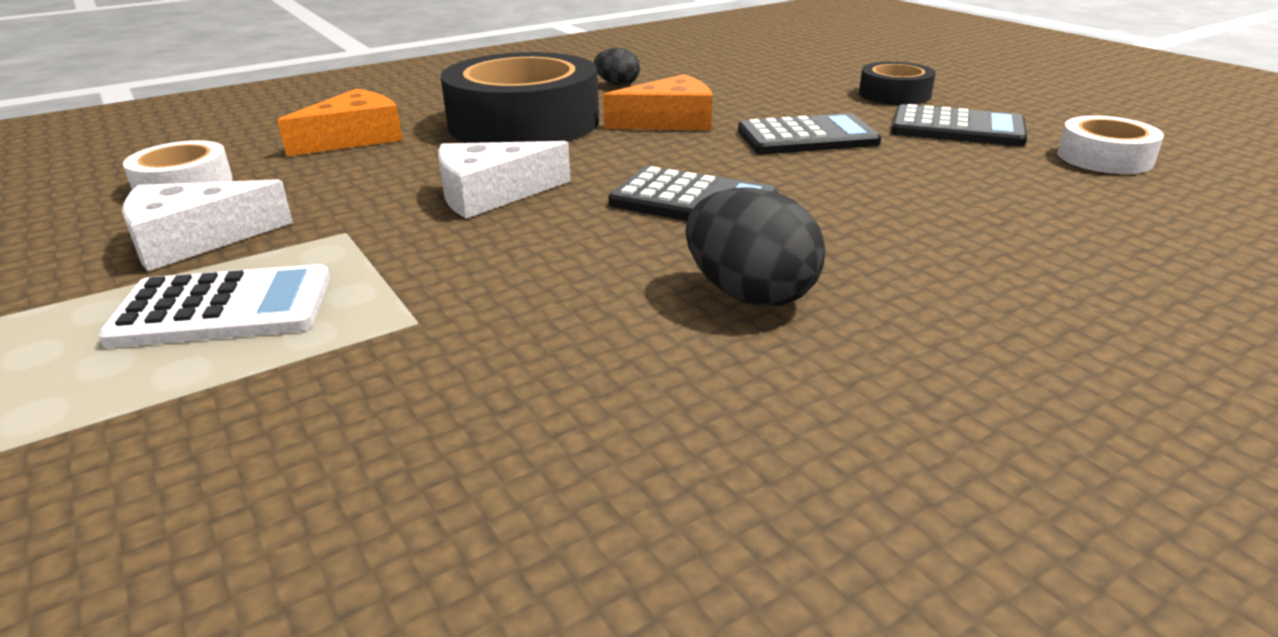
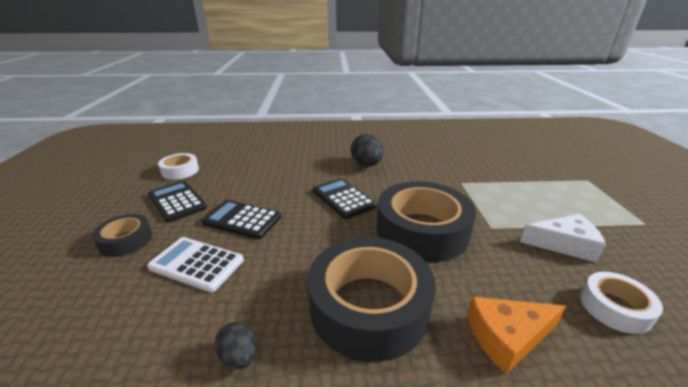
camera: 150 degrees left, 0 degrees up
(223, 309) = (526, 203): white calculator -> white calculator (197, 264)
(491, 194) = (422, 230): white cheese -> black tape
(669, 121) = (280, 264): orange cheese -> none

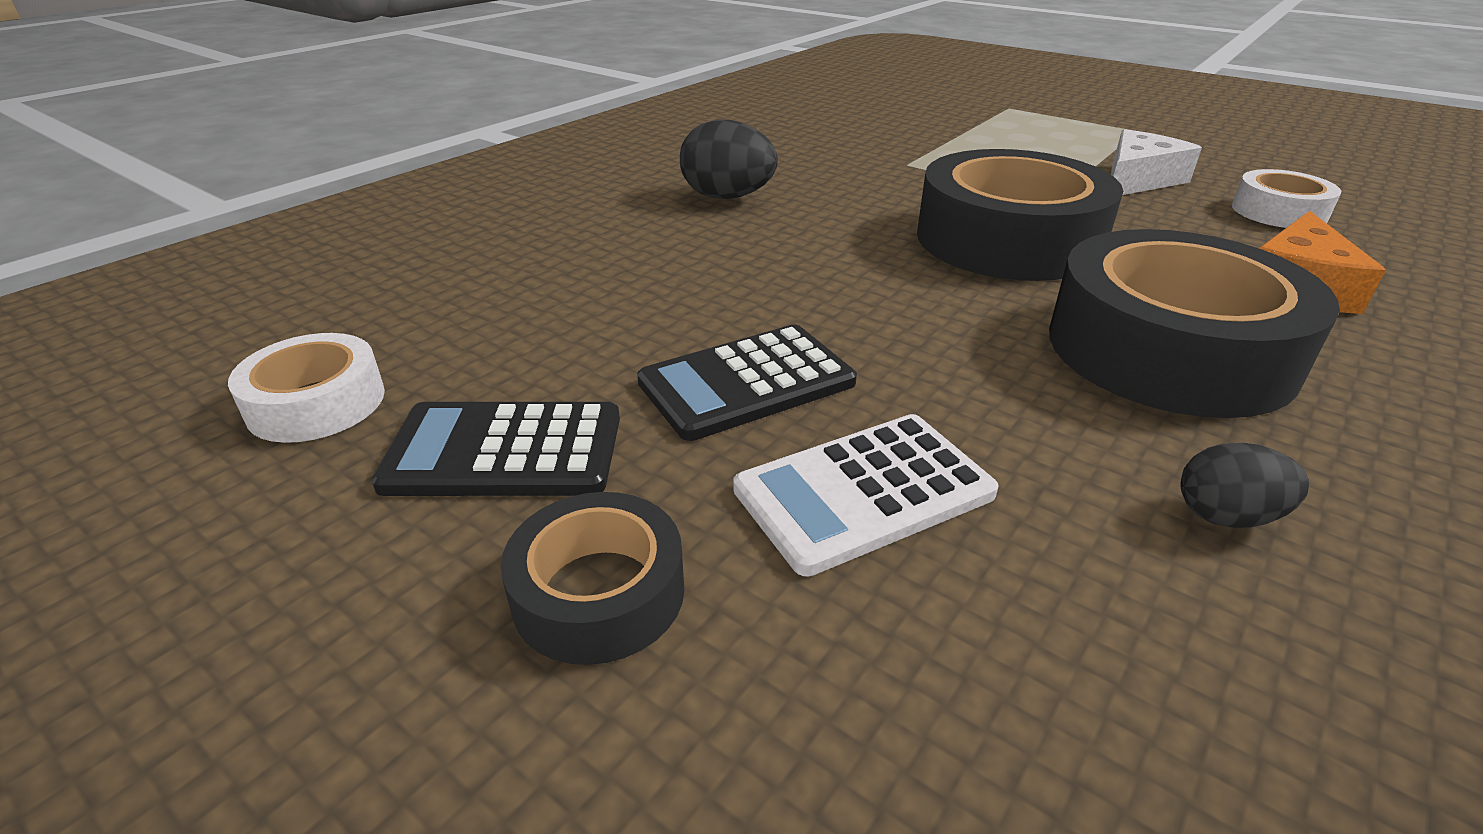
camera: 50 degrees left, 5 degrees up
(343, 198) = (820, 258): black calculator -> none

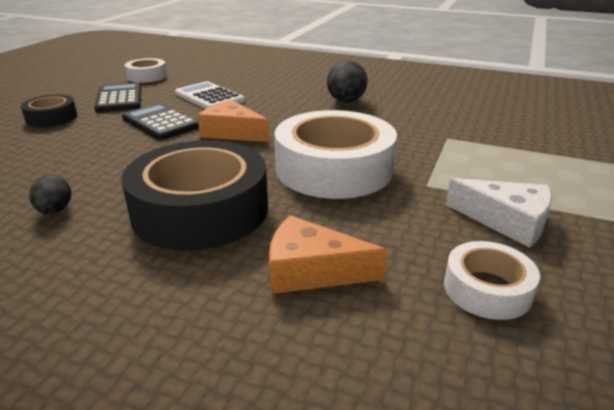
camera: 75 degrees right, 5 degrees down
(837, 303) = (232, 132): none -> orange cheese
(863, 492) = (88, 145): white calculator -> white calculator (209, 97)
(1008, 240) = (334, 169): black tape -> white tape

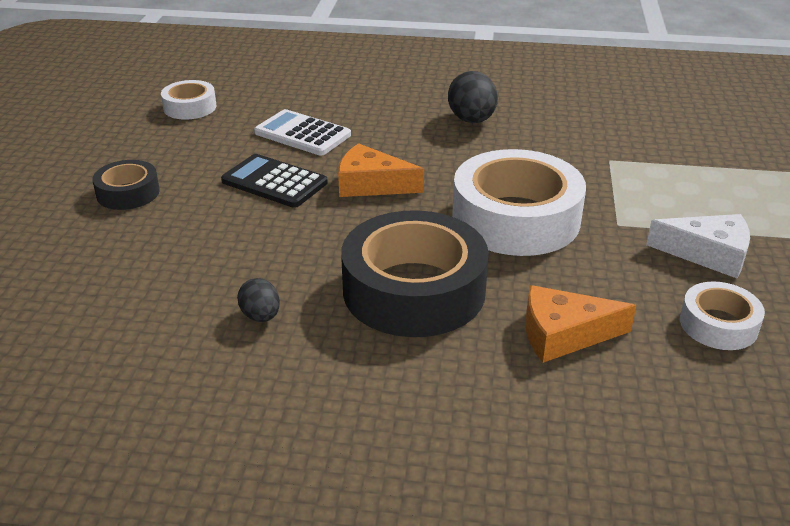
camera: 15 degrees left, 5 degrees up
(119, 99) = (188, 150): black calculator -> none

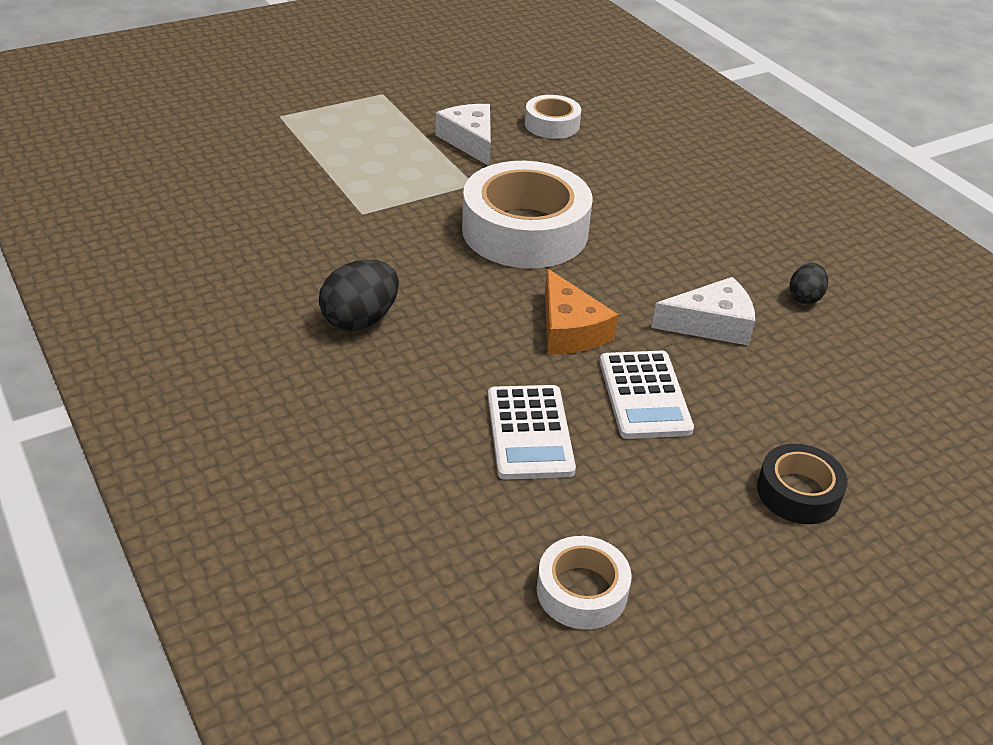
camera: 130 degrees left, 5 degrees up
(274, 182) = (644, 395): black calculator -> white calculator
(298, 246) = (711, 324): none -> white cheese
(414, 290) = (679, 243): black tape -> none
(563, 334) = (638, 172): orange cheese -> none

